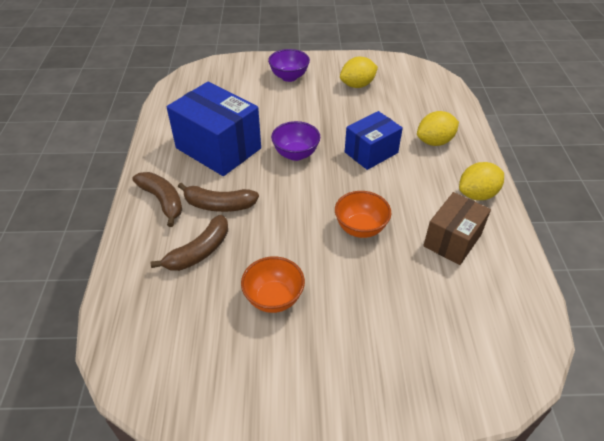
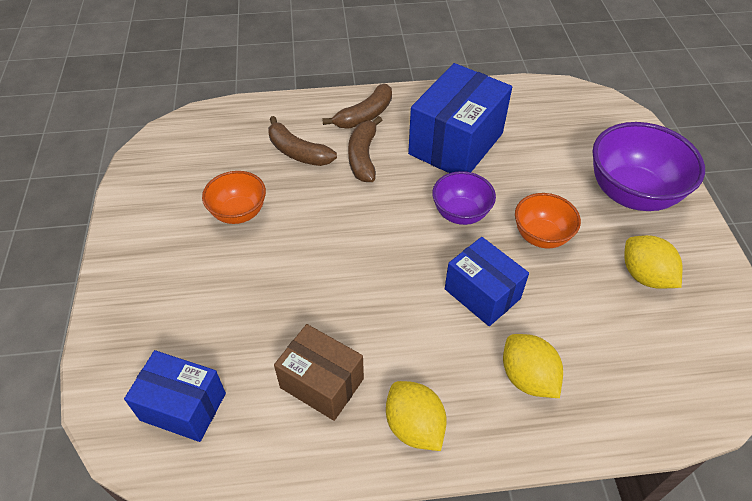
camera: 85 degrees right, 5 degrees up
(289, 77) = (631, 193): purple bowl -> purple bowl, size x1.72
(360, 228) = (337, 283): orange bowl -> orange bowl (541, 236)
(486, 330) = (183, 406): none -> blue box

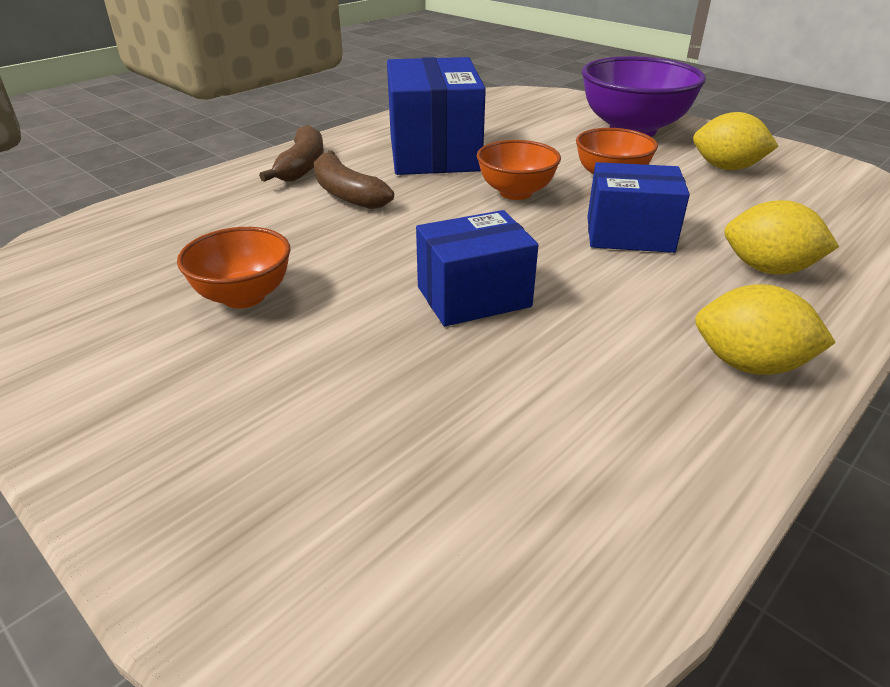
camera: 40 degrees left, 15 degrees down
(183, 406) = (449, 543): blue box -> blue box (473, 297)
(298, 152) = (256, 218): brown banana -> none
(322, 383) = (596, 391): brown box -> none
(460, 213) = (516, 193): purple bowl -> orange bowl

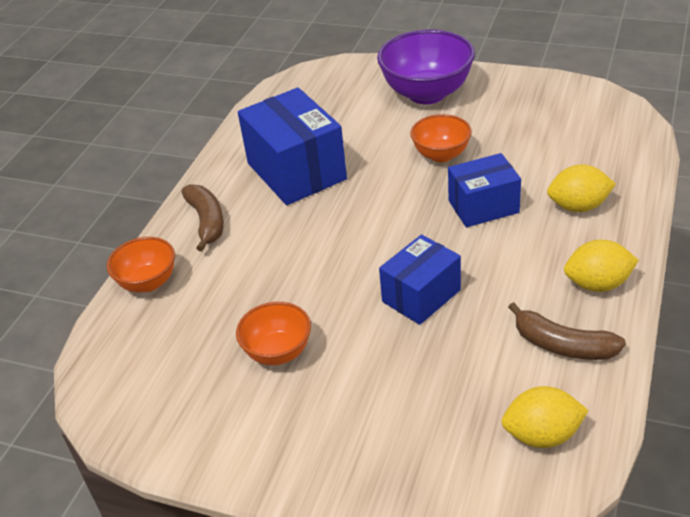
camera: 20 degrees left, 5 degrees up
(347, 193) = (266, 237): brown banana -> brown banana (563, 345)
(516, 193) = (386, 193): orange bowl -> orange bowl (148, 282)
(726, 168) = (512, 116): yellow lemon -> yellow lemon (542, 435)

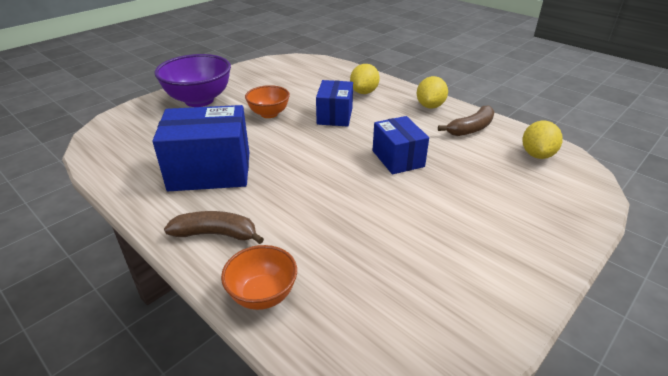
camera: 70 degrees left, 5 degrees down
(278, 352) = (413, 235): orange bowl -> none

